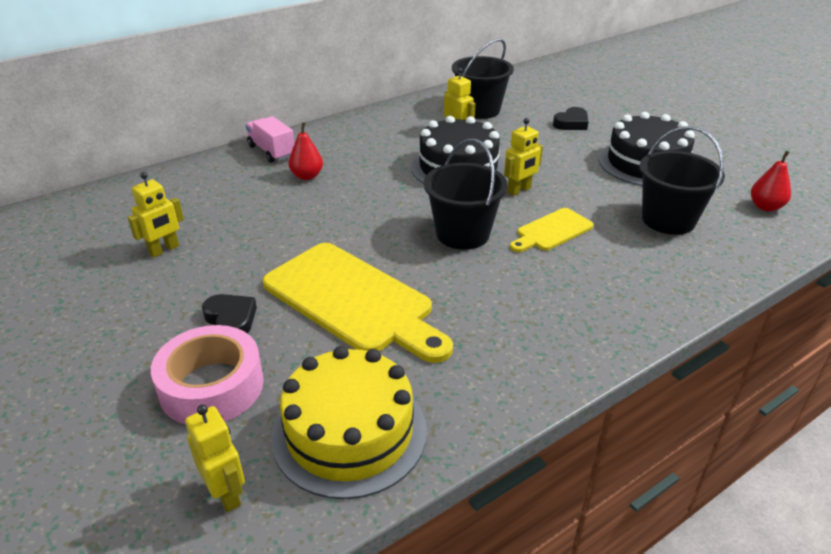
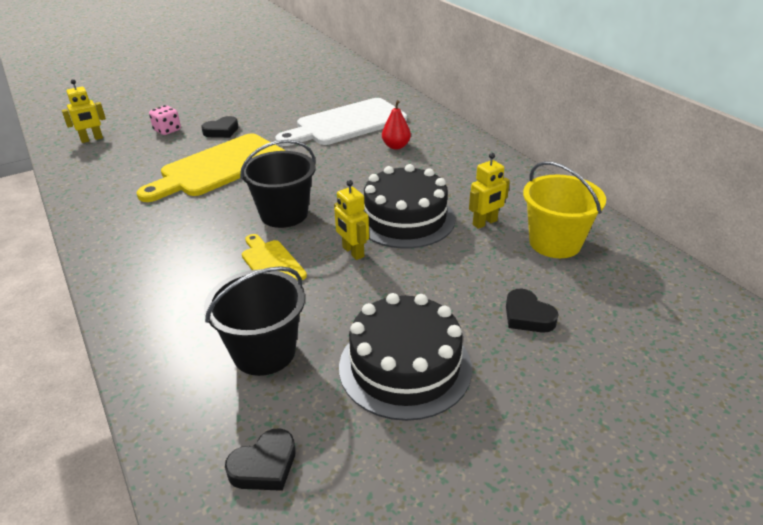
camera: 95 degrees right, 0 degrees up
(164, 250) = (304, 107): yellow robot -> none
(212, 386) = (167, 130): pink tape -> pink dice
(235, 211) = (347, 124): none -> white cutting board
(271, 151) = (441, 130): pink truck -> none
(349, 432) = (103, 168): yellow cake -> none
(480, 110) = (555, 243): black bucket -> yellow bucket
(765, 207) = (264, 466): red pear -> black heart

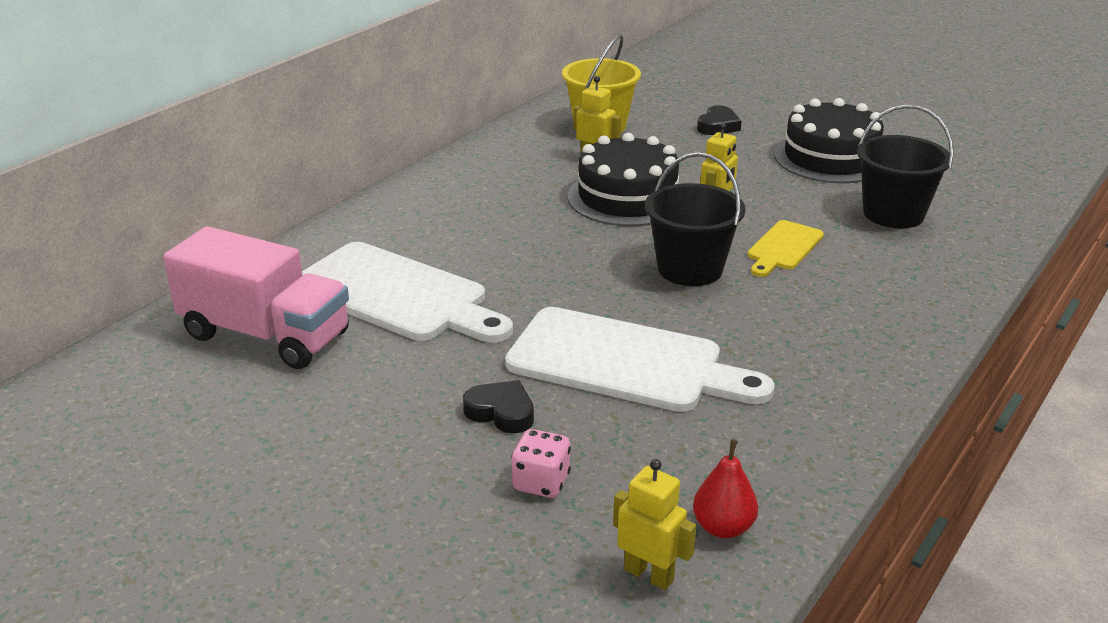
camera: 115 degrees left, 5 degrees down
(219, 167) = (624, 362): yellow cutting board -> white cutting board
(264, 466) = (978, 183): black heart -> none
(340, 94) = (265, 335): none -> pink truck
(396, 146) = (451, 239): red pear -> red pear (723, 527)

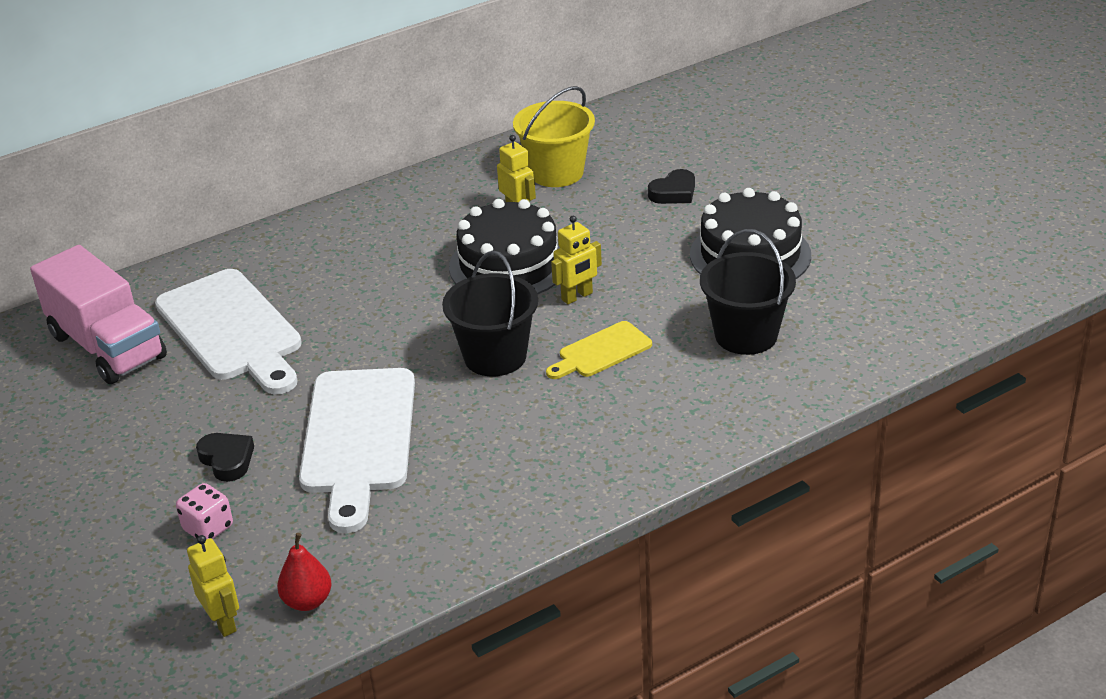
camera: 25 degrees right, 5 degrees up
(624, 362) = (358, 438): white cutting board -> white cutting board turned 45 degrees clockwise

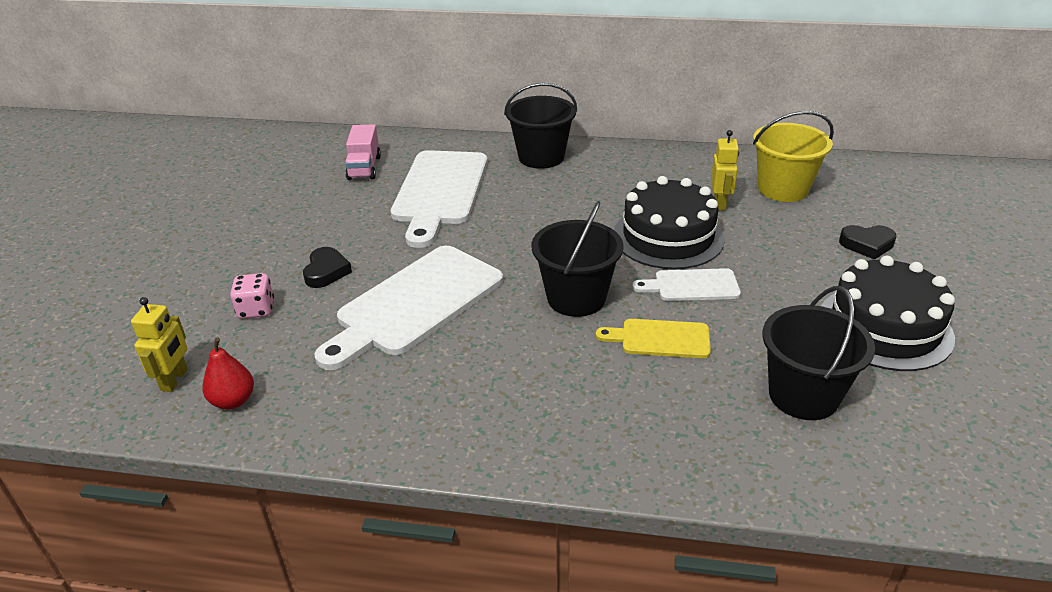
camera: 40 degrees right, 0 degrees up
(107, 346) = (364, 168): pink truck -> pink truck, size x0.56
(291, 245) = (541, 157): none -> black bucket
(577, 296) = (692, 286): yellow robot -> white cutting board

